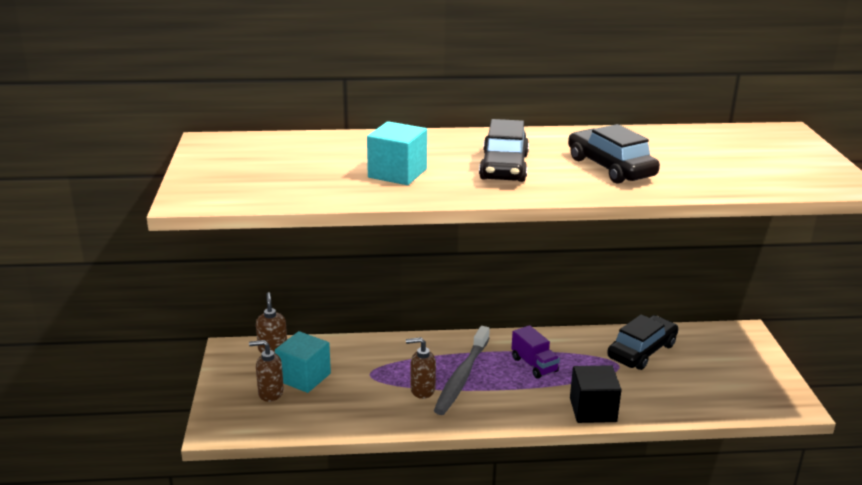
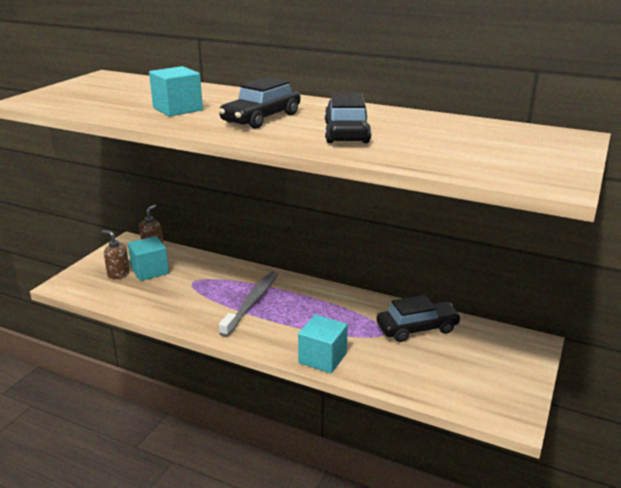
camera: 30 degrees right, 0 degrees up
(422, 390) = (214, 303): brown soap dispenser -> none
(462, 377) = (252, 303): grey toothbrush -> grey toothbrush turned 150 degrees clockwise
(534, 365) = (315, 311): purple truck -> none
(593, 410) = (322, 358): black cube -> turquoise cube

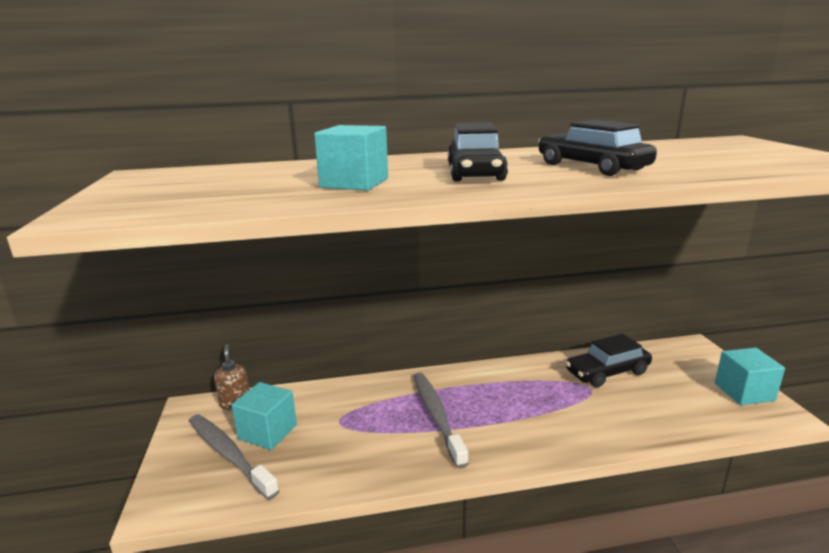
camera: 35 degrees left, 5 degrees down
(118, 274) = (229, 454): brown soap dispenser -> grey toothbrush
(322, 358) = (583, 439): turquoise cube -> turquoise cube (744, 392)
(417, 328) = (607, 372): black car -> black car turned 150 degrees counterclockwise

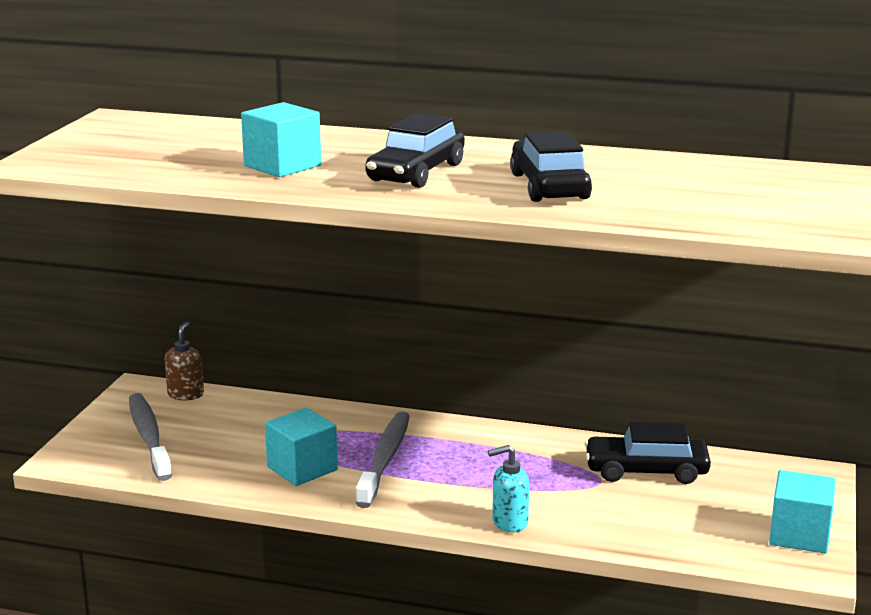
camera: 25 degrees right, 0 degrees up
(267, 432) = (198, 428): turquoise cube -> turquoise cube (302, 468)
(575, 444) = (509, 522): none -> turquoise soap dispenser

